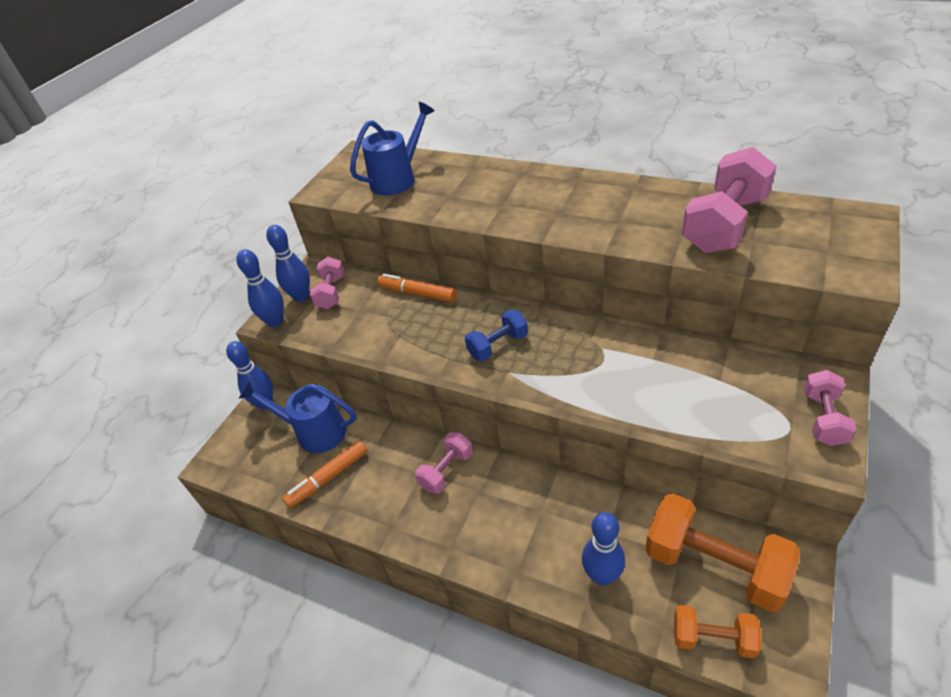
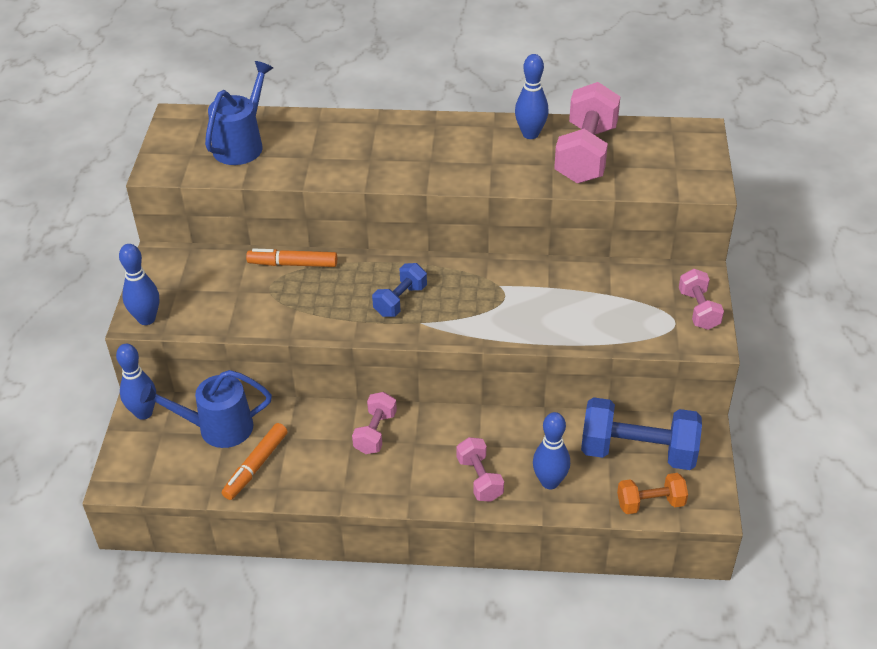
camera: 25 degrees left, 0 degrees up
(301, 296) = (161, 288): blue bowling pin -> blue bowling pin (530, 134)
(331, 293) = (194, 278): pink dumbbell -> pink dumbbell (479, 479)
(714, 565) = (638, 452): orange dumbbell -> blue dumbbell

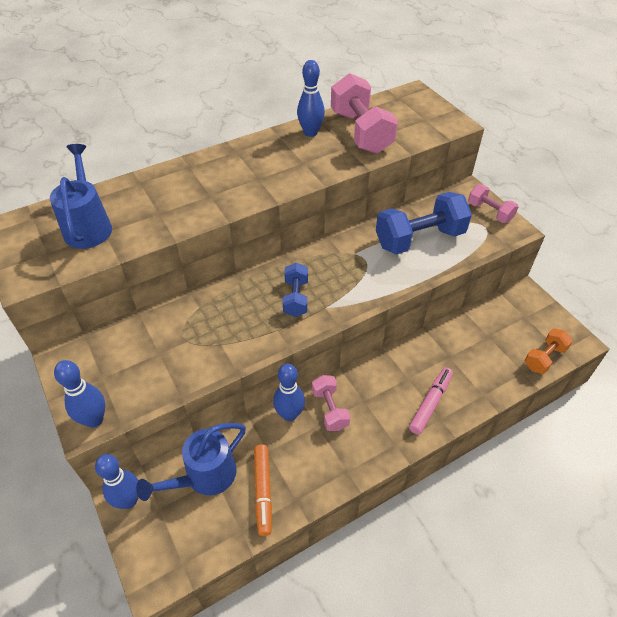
camera: 35 degrees left, 5 degrees up
(292, 264) = (186, 309): orange marker -> none
(479, 479) = (430, 403): pink dumbbell -> pink marker
(550, 482) = (475, 378): blue bowling pin -> blue bowling pin (289, 414)
(638, 452) = (505, 327): blue dumbbell -> blue dumbbell (419, 239)

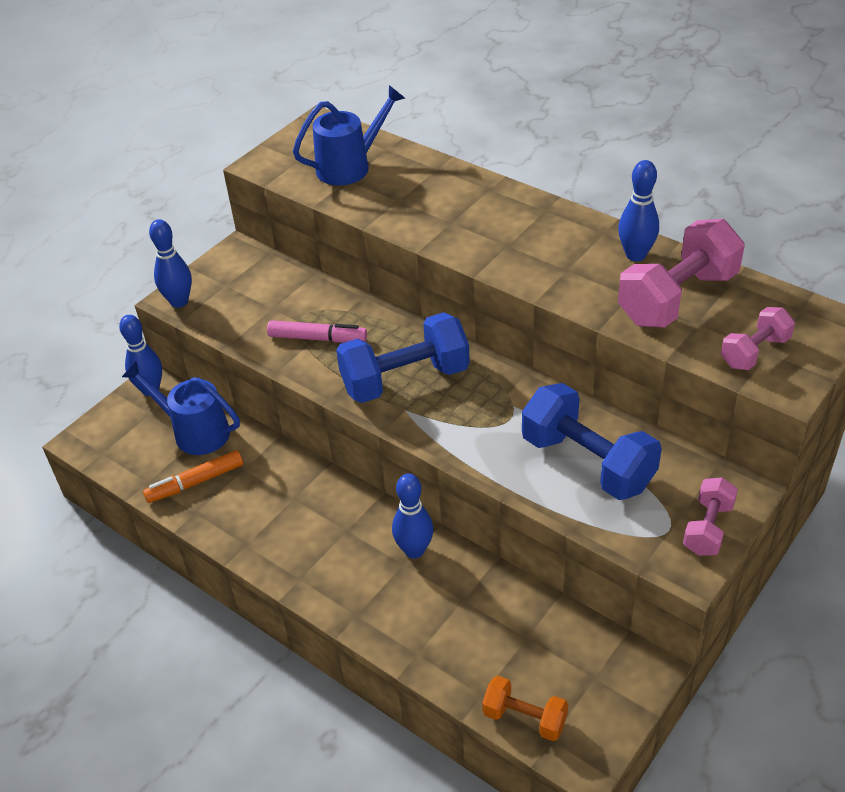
camera: 70 degrees right, 5 degrees down
(289, 414) = (297, 469): blue bowling pin -> blue bowling pin (414, 550)
(295, 298) = (405, 379): blue dumbbell -> blue dumbbell, size x1.82
(330, 409) = (320, 502): pink dumbbell -> pink dumbbell (754, 352)
(430, 403) = (376, 598): pink marker -> pink marker (317, 338)

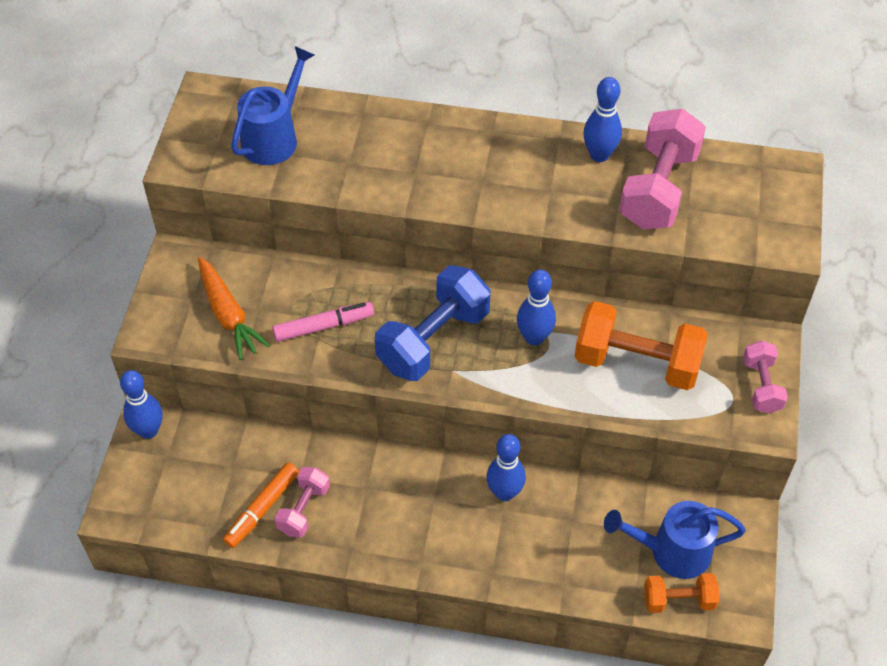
camera: 30 degrees left, 10 degrees up
(179, 302) = (156, 335): blue bowling pin -> blue bowling pin (534, 337)
(194, 431) = (225, 458): blue watering can -> blue watering can (671, 551)
(246, 305) = (228, 314): none -> orange carrot
(587, 462) = (636, 362): blue dumbbell -> orange dumbbell
(754, 352) = (747, 222): pink dumbbell -> pink dumbbell (304, 509)

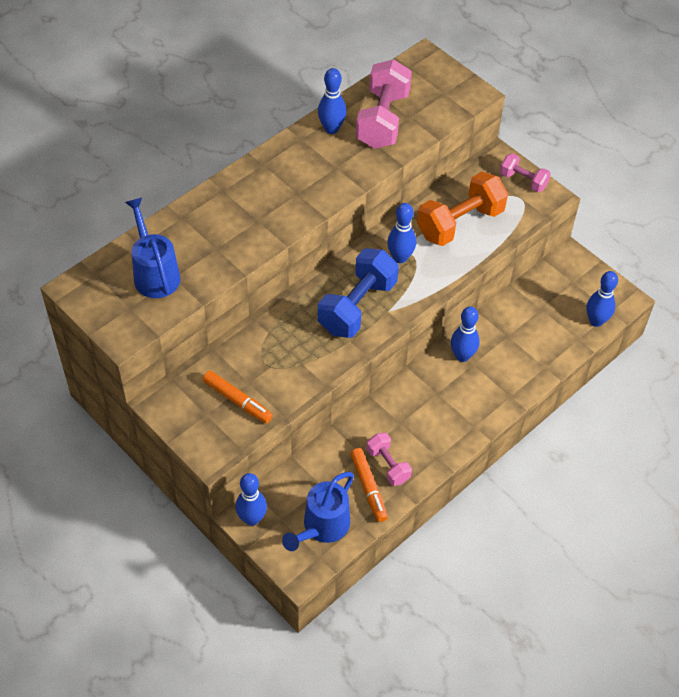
camera: 55 degrees left, 0 degrees up
(228, 314) = (237, 401): orange carrot -> orange marker
(324, 326) = (295, 355): pink marker -> none
(433, 340) = (357, 306): blue dumbbell -> blue dumbbell turned 45 degrees clockwise
(658, 189) = (382, 120): pink dumbbell -> pink dumbbell turned 45 degrees clockwise
(671, 551) = (564, 304): blue watering can -> blue watering can (322, 527)
(678, 600) = (596, 321): orange dumbbell -> blue bowling pin

